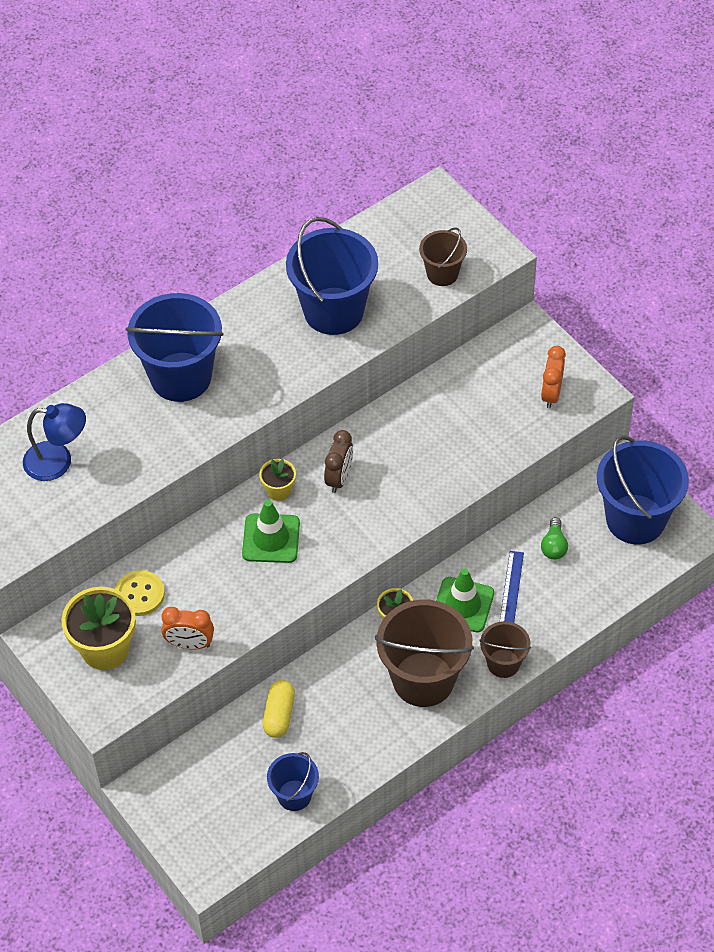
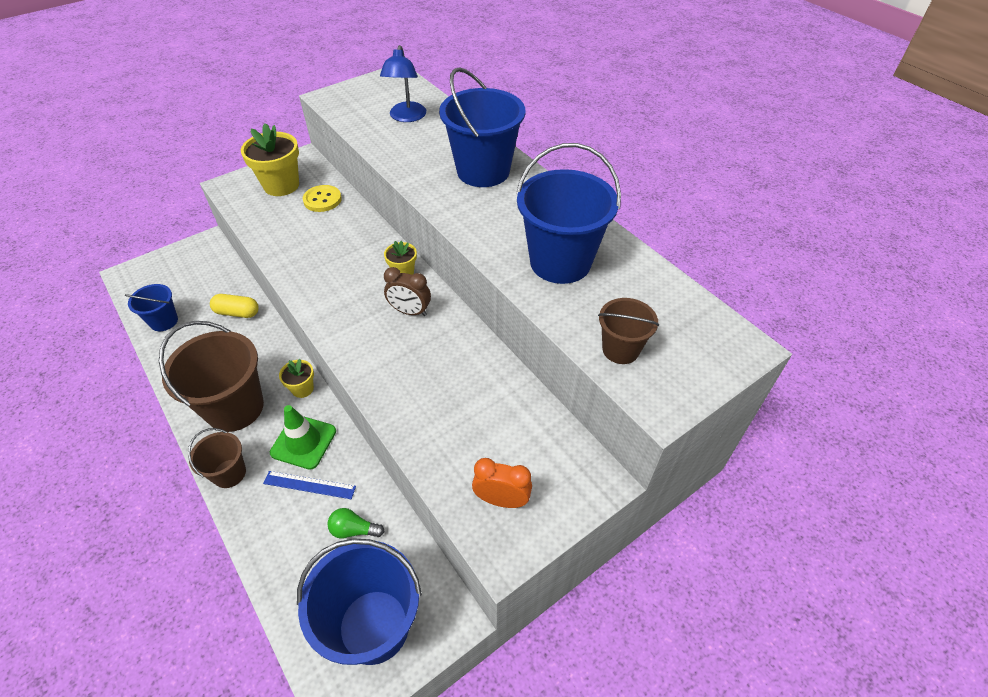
camera: 90 degrees right, 5 degrees down
(190, 644) = (269, 225): orange clock -> none
(271, 538) = (355, 268): green traffic cone -> none

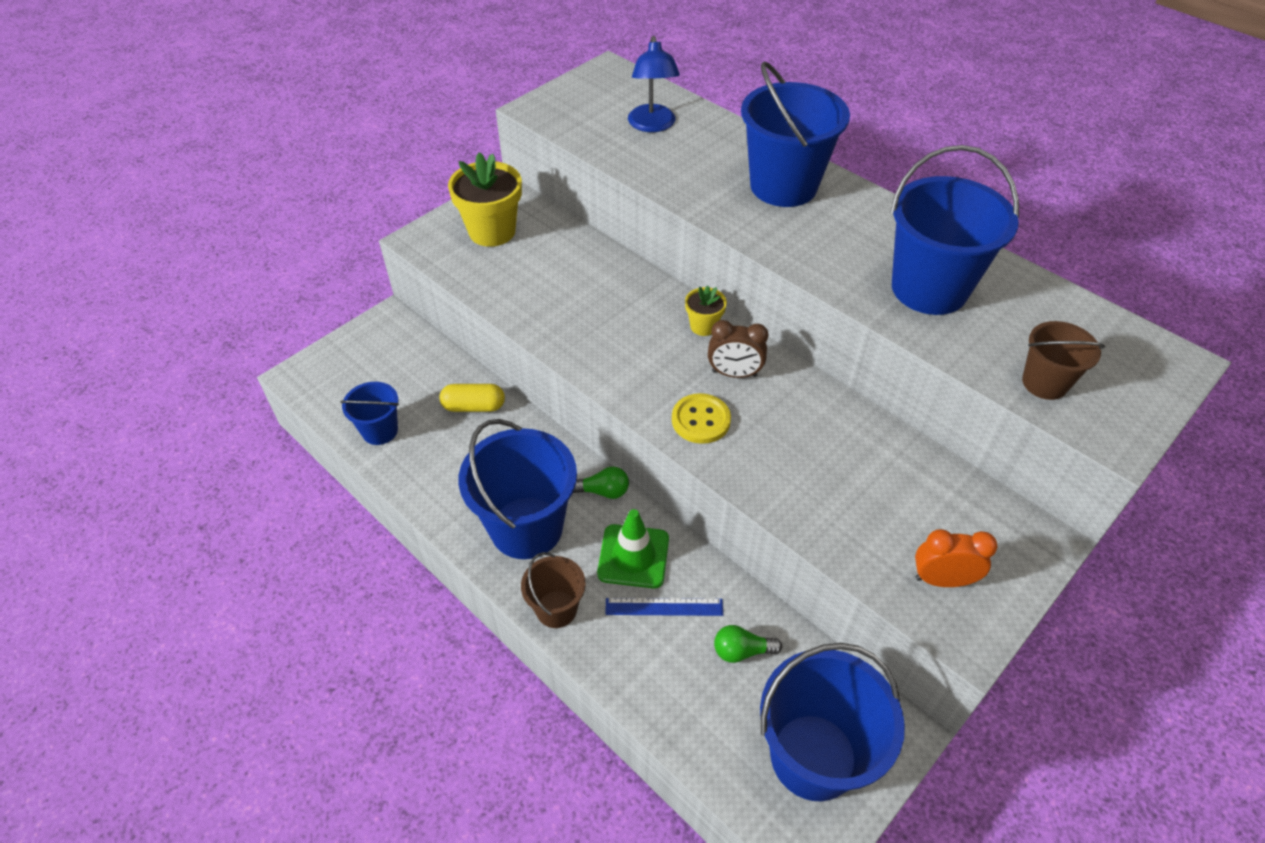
camera: 10 degrees left, 0 degrees up
(235, 408) = (526, 527): brown bucket -> blue bucket
(302, 389) = (603, 491): yellow flower pot -> green light bulb
(322, 200) = (556, 244): yellow button -> yellow button (701, 420)

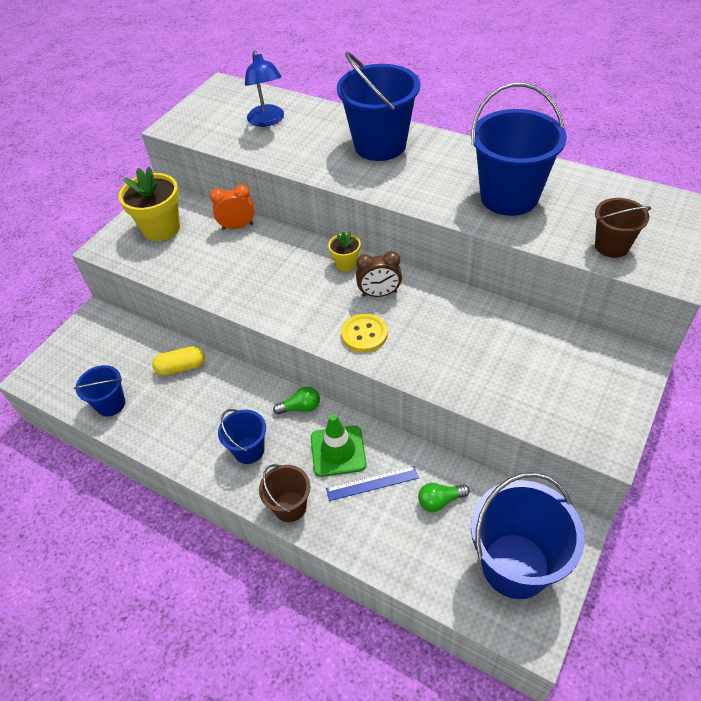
camera: 10 degrees left, 0 degrees up
(526, 527) = (249, 450): blue bucket -> blue bucket, size x0.53
(942, 580) = (576, 408): orange clock -> orange clock (237, 226)

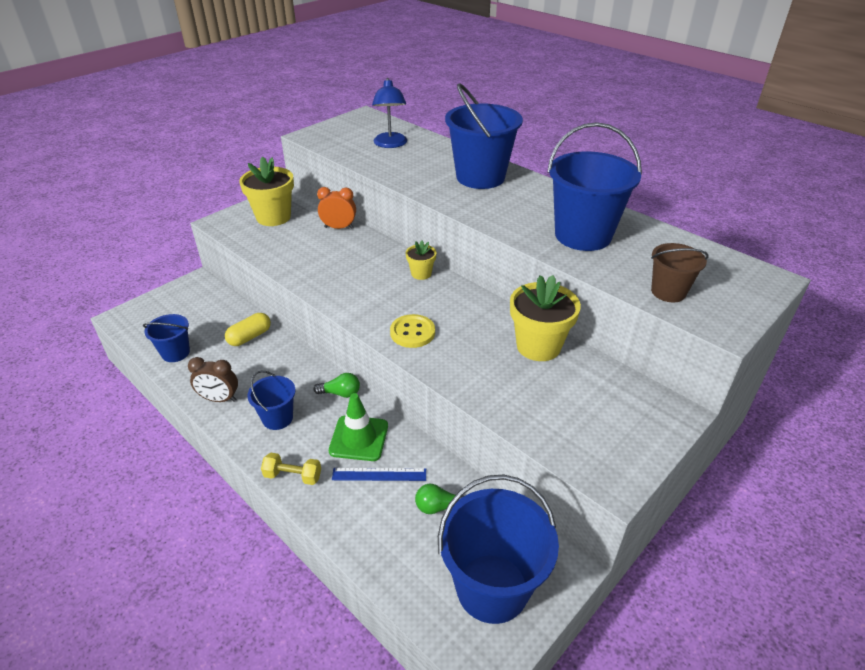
camera: 10 degrees right, 10 degrees down
(181, 367) = (250, 337): yellow capsule -> yellow capsule turned 45 degrees counterclockwise
(290, 506) = (293, 476): brown bucket -> yellow dumbbell
(379, 294) = (441, 303): brown clock -> brown clock (219, 399)
(491, 321) = (538, 346): none -> yellow flower pot

